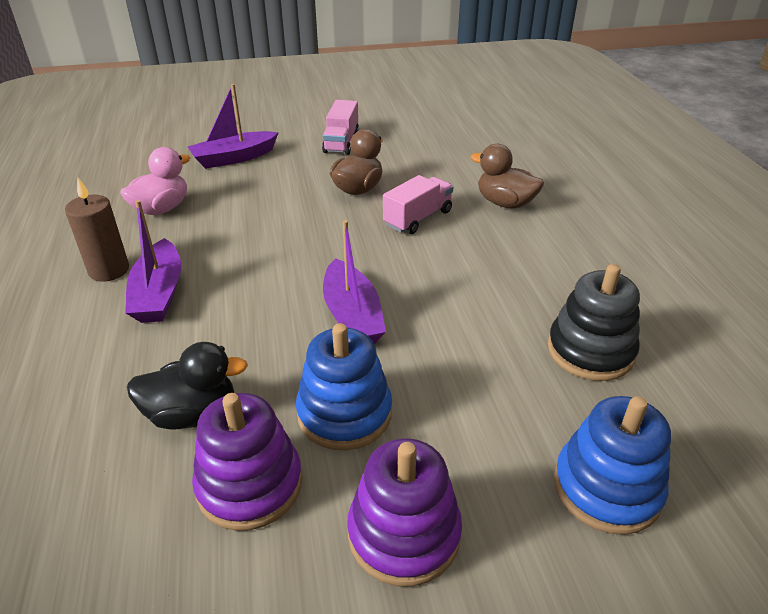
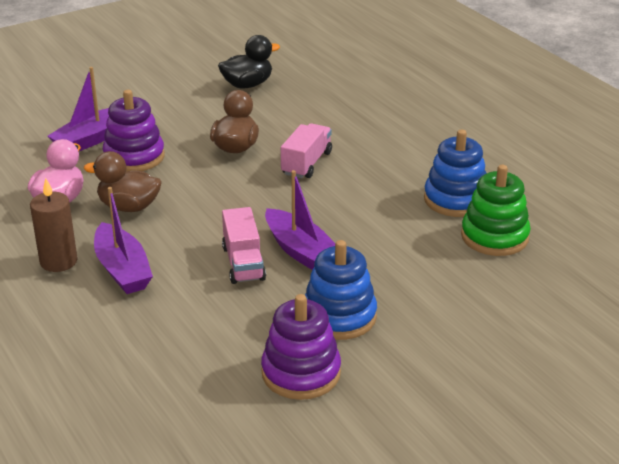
camera: 20 degrees left, 5 degrees down
(192, 413) = (224, 343): black duck -> black duck (247, 85)
(341, 142) = (188, 105): pink truck -> pink truck (243, 263)
(404, 533) = (423, 372): purple stacking toy -> purple stacking toy (134, 157)
(505, 203) = (374, 136): brown duck -> brown duck (129, 207)
(590, 351) = (494, 237): black stacking toy -> green stacking toy
(607, 488) = (540, 316): blue stacking toy -> blue stacking toy (455, 199)

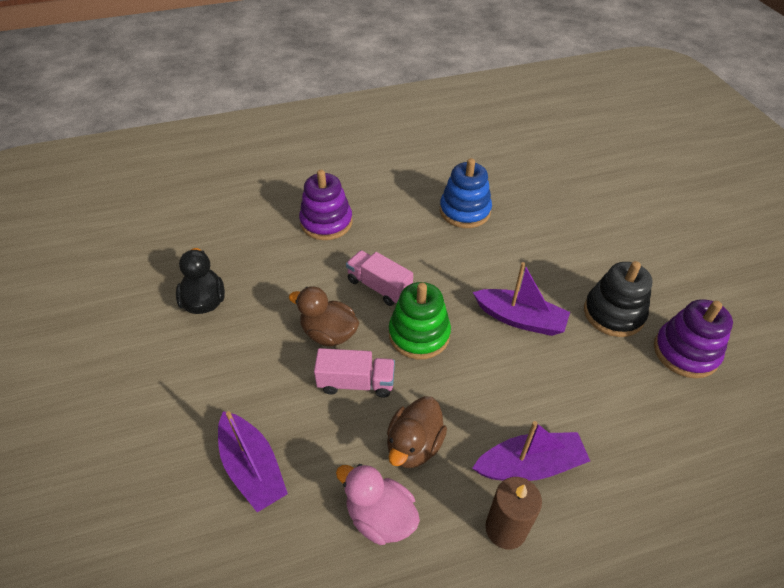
camera: 75 degrees left, 15 degrees up
(134, 157) = (312, 427): purple stacking toy -> purple stacking toy (326, 222)
(243, 263) = (532, 363): pink truck -> pink truck (356, 383)
(301, 251) = (520, 319): purple boat -> purple boat turned 45 degrees clockwise
(339, 316) = (613, 313): blue stacking toy -> black stacking toy
(494, 237) = (519, 204): green stacking toy -> green stacking toy (419, 334)

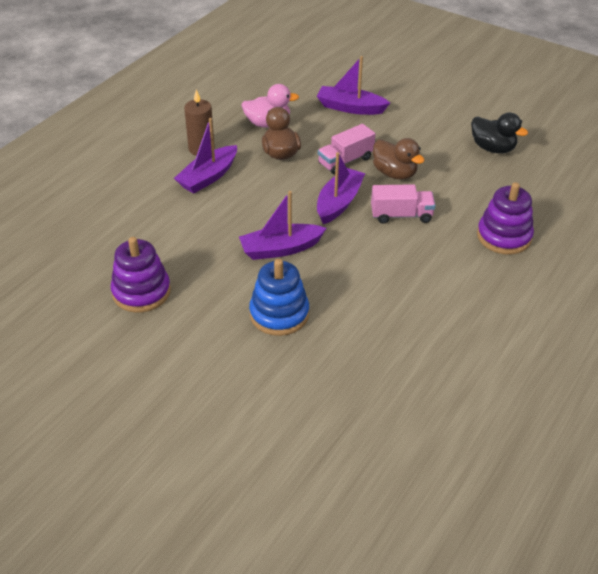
camera: 140 degrees right, 5 degrees down
(329, 333) = (394, 173): brown duck -> brown duck turned 60 degrees clockwise
(419, 334) = (339, 203): green stacking toy -> purple boat
(465, 211) = (413, 313): blue stacking toy -> blue stacking toy (279, 314)
(613, 313) = (213, 292): black stacking toy -> none

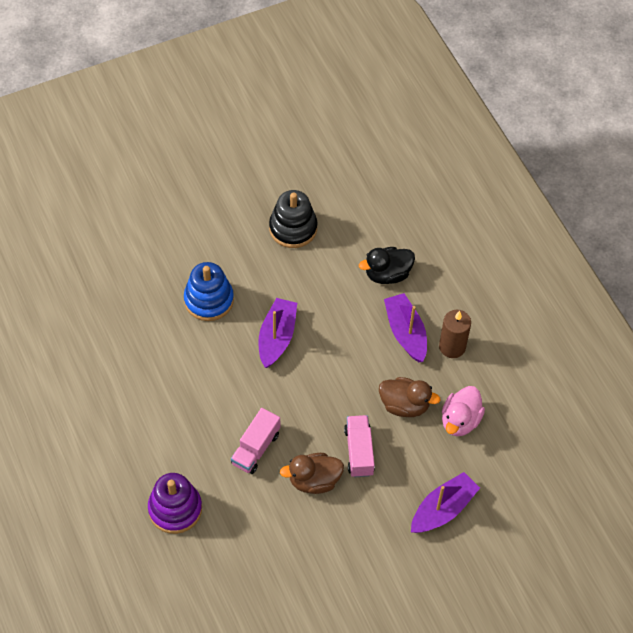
camera: 120 degrees right, 15 degrees up
(141, 292) = (293, 228): purple stacking toy -> black stacking toy
(339, 203) = (304, 411): purple boat -> none
(492, 148) = (294, 594): black duck -> black duck (387, 274)

